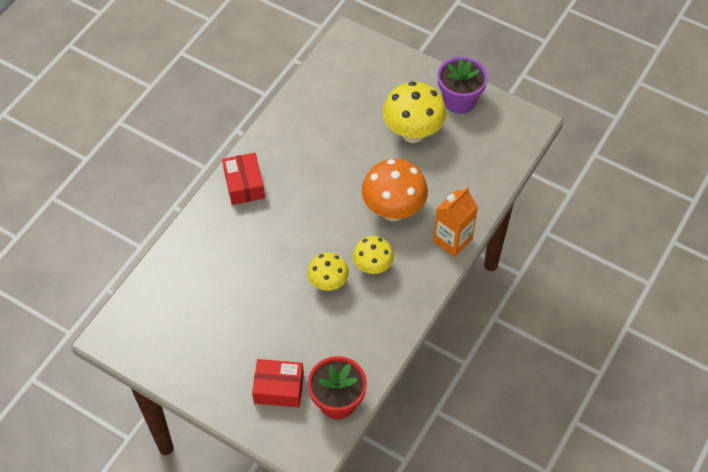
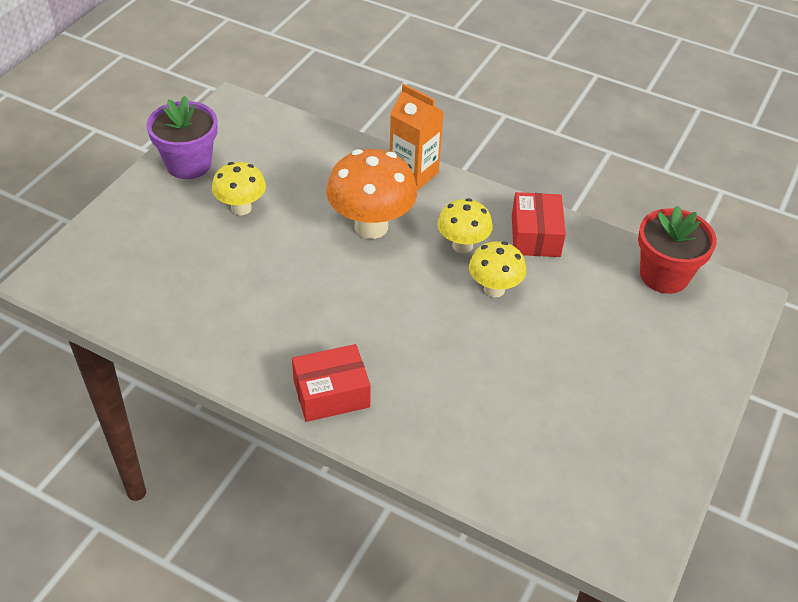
camera: 95 degrees left, 10 degrees down
(279, 388) = (663, 334): red box -> red box (535, 236)
(413, 133) = (241, 208): yellow mushroom -> yellow mushroom, size x0.61

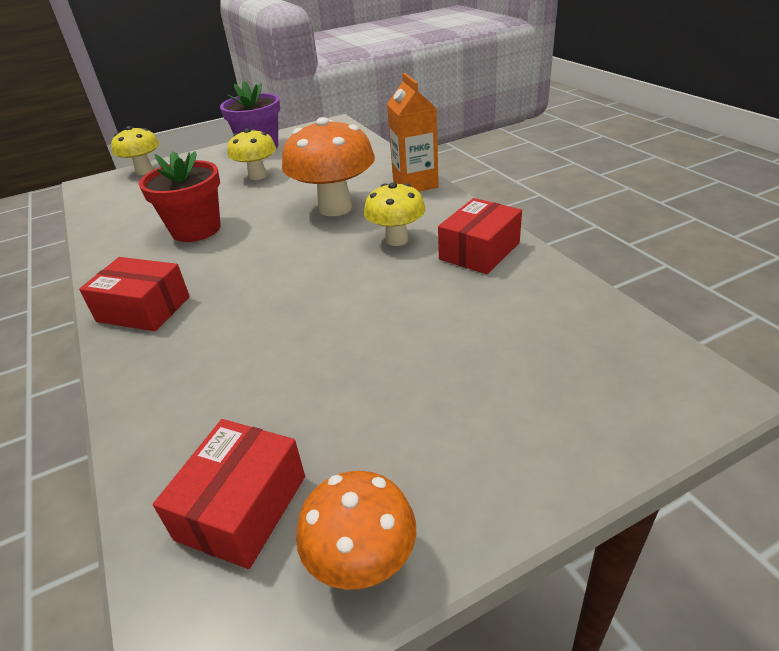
camera: 40 degrees right, 10 degrees down
(494, 289) = (386, 280): yellow mushroom -> yellow mushroom (144, 171)
(578, 484) = (242, 507): none -> red box
(664, 275) = (602, 327): red flower pot -> red flower pot (196, 229)
(666, 476) = (363, 564): none -> orange mushroom

